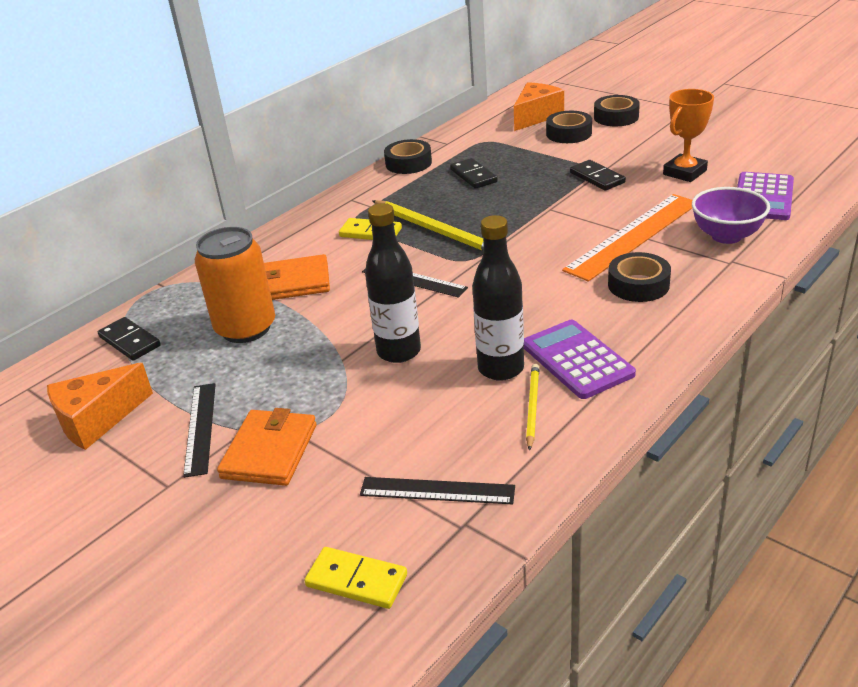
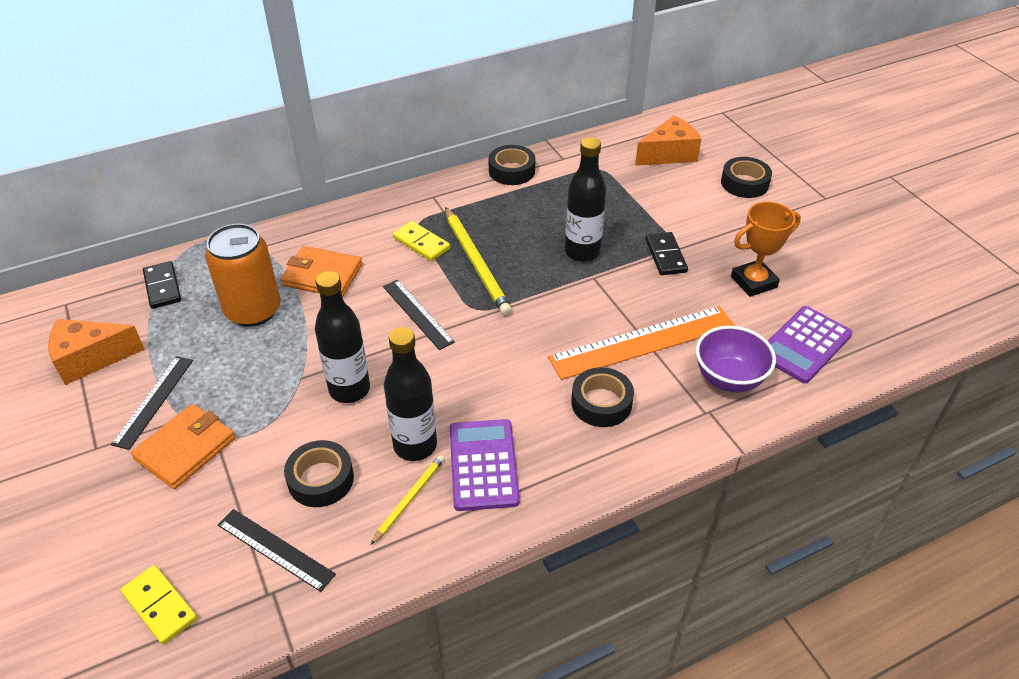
camera: 20 degrees right, 10 degrees up
(473, 176) = (556, 209): black domino -> none
(523, 196) = (582, 252): none -> black bottle
(568, 133) = (683, 188): black tape -> black tape (321, 479)

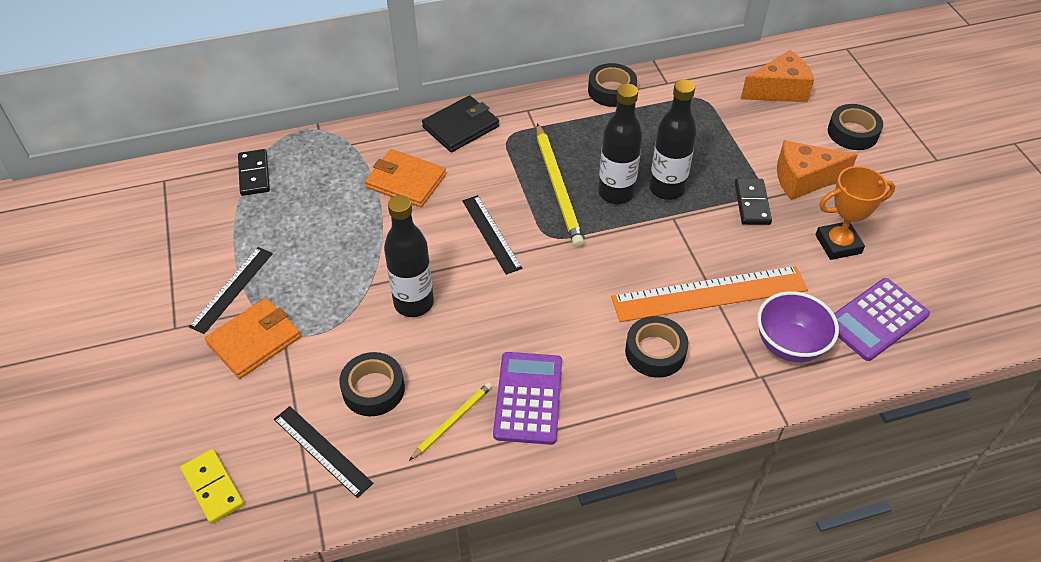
camera: 10 degrees right, 5 degrees up
(91, 359) = (180, 239): orange cheese -> orange cheese (803, 179)
(253, 310) = (335, 210): orange can -> none
(370, 219) = (461, 127): none -> black wallet
(415, 445) = (466, 369): black bottle -> black bottle (616, 193)
(421, 243) = (507, 159): yellow domino -> none

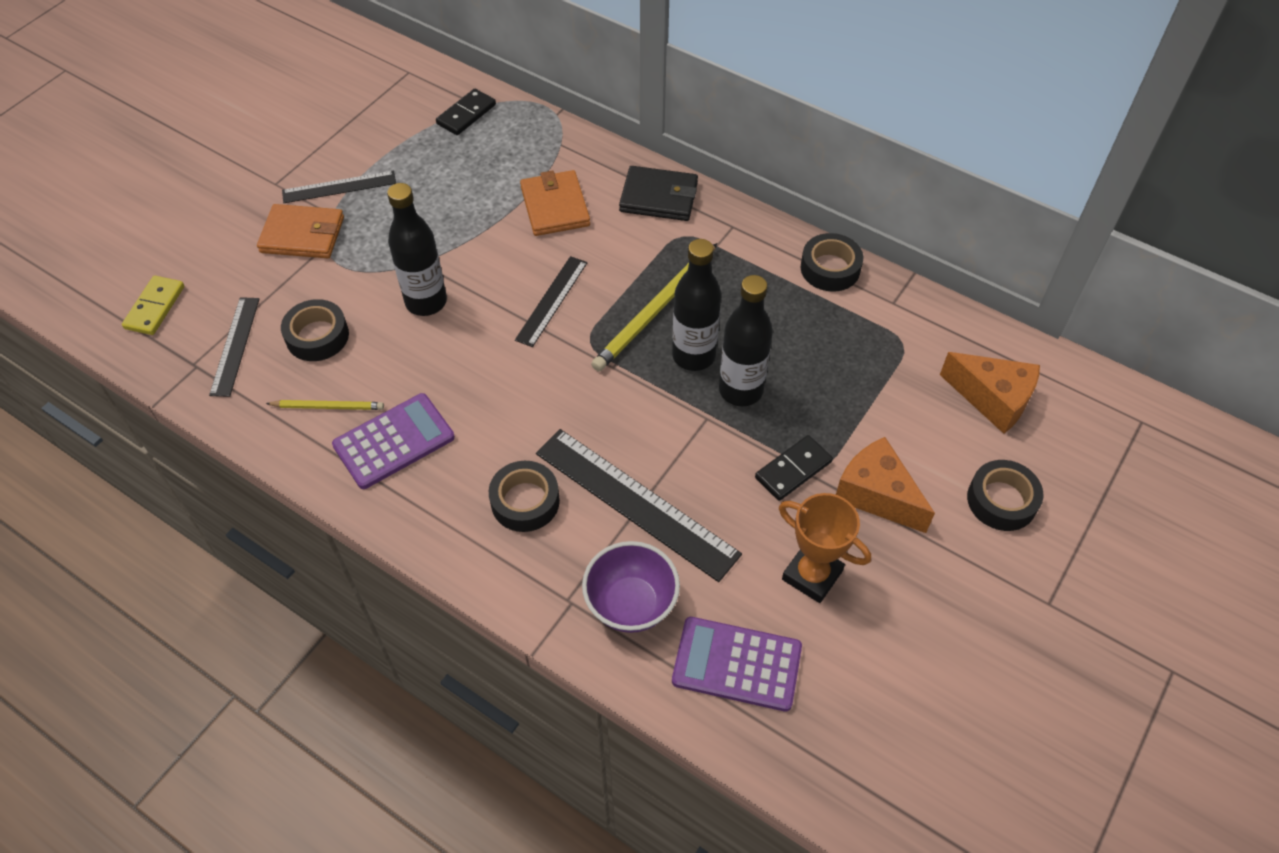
camera: 50 degrees right, 5 degrees up
(709, 293) = (636, 502): orange ruler -> black ruler

